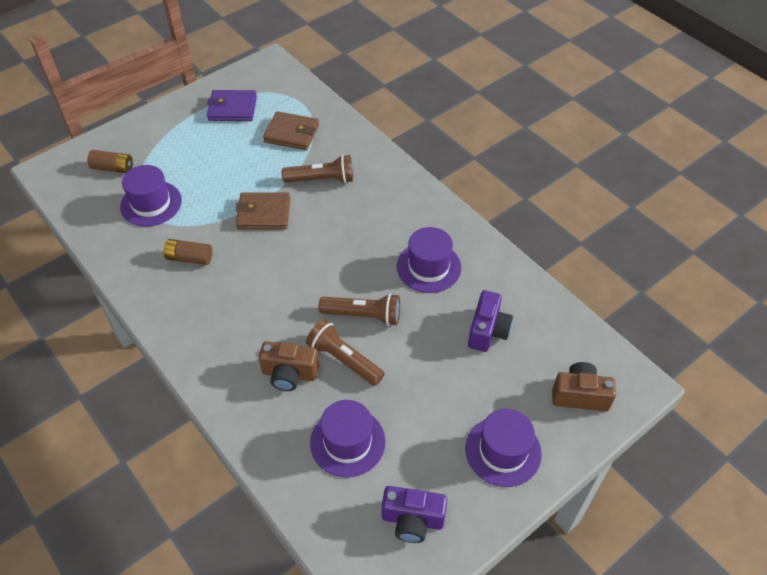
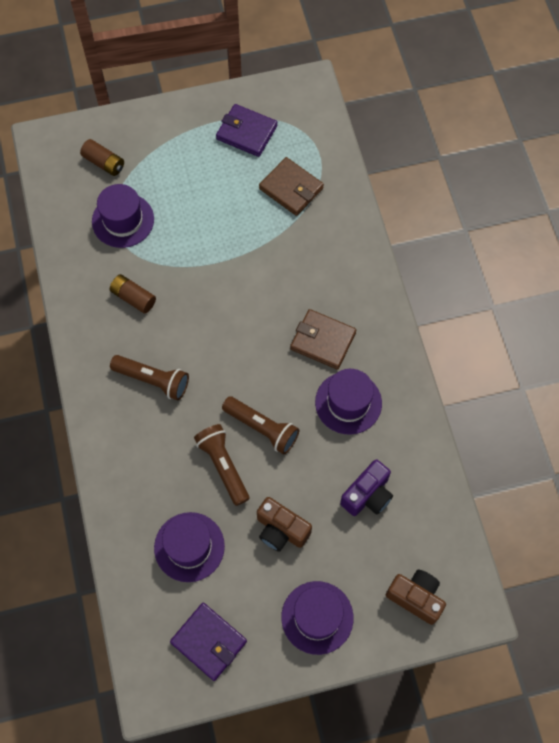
camera: 25 degrees right, 15 degrees up
(263, 213) = (221, 275): brown wallet -> brown wallet (323, 341)
(289, 374) = (169, 459): brown camera -> brown camera (281, 530)
(321, 179) = (294, 258): brown flashlight -> brown flashlight (153, 380)
(412, 520) = (209, 642): purple camera -> purple wallet

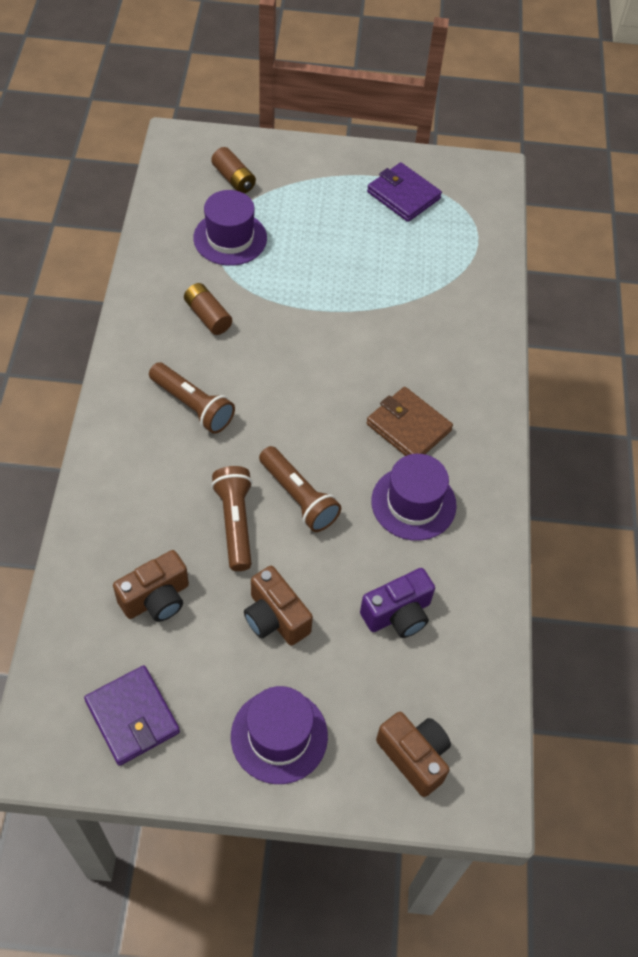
camera: 15 degrees right, 10 degrees down
(189, 547) = (156, 598): purple hat -> brown camera
(291, 188) = (432, 263): brown wallet -> none

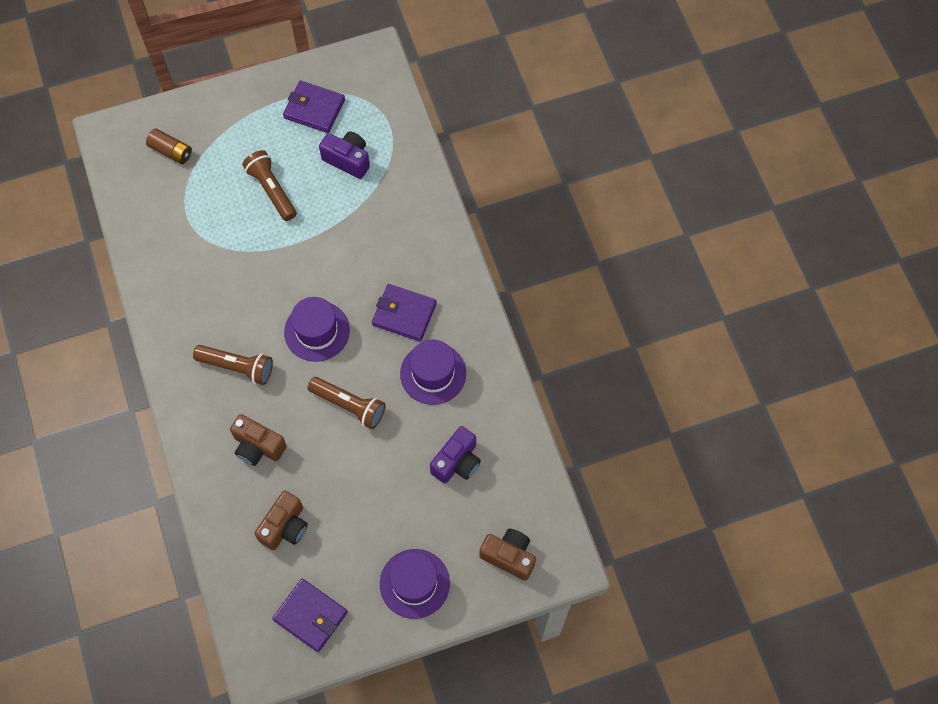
camera: 20 degrees left, 10 degrees up
(208, 316) = (211, 286): brown battery -> none
(230, 238) = (195, 208): purple hat -> purple hat (317, 331)
(235, 523) = (313, 446): brown flashlight -> brown flashlight (271, 190)
(275, 618) = (374, 503): brown camera -> brown camera (258, 446)
(408, 427) = (404, 314): brown wallet -> purple wallet
(417, 254) = (348, 160): none -> purple camera

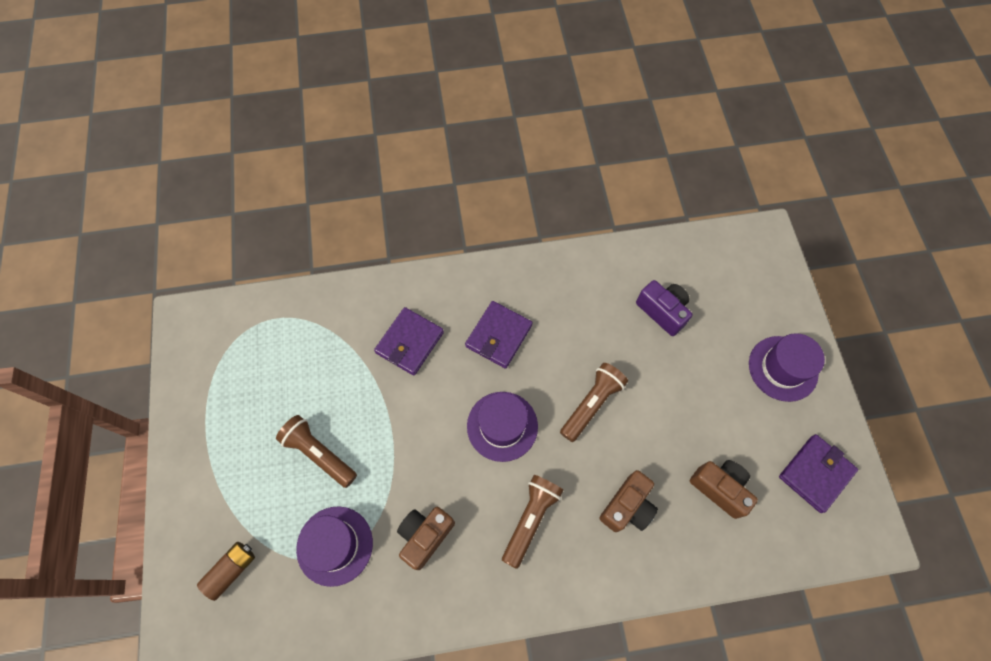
camera: 80 degrees left, 0 degrees up
(271, 190) = (319, 453): brown flashlight -> brown flashlight turned 60 degrees clockwise
(314, 109) = (229, 393): purple wallet -> purple wallet (409, 342)
(348, 160) = (305, 366): purple camera -> none
(433, 373) = (567, 319): purple hat -> purple hat (334, 545)
(509, 556) = (758, 282): brown camera -> brown camera (425, 536)

